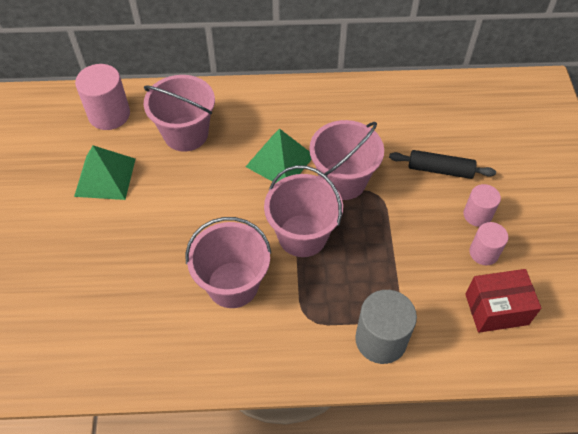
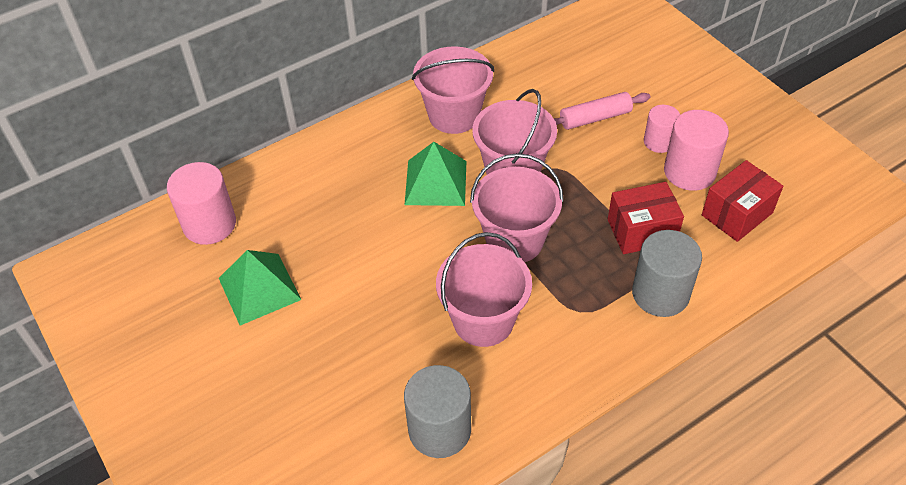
camera: 30 degrees left, 5 degrees down
(141, 348) = (439, 430): none -> grey cylinder
(186, 134) = (314, 203): pink bucket -> pink bucket (454, 115)
(405, 281) = (641, 231): none -> red box
(440, 170) = (595, 118): black rolling pin -> pink rolling pin
(484, 252) = (689, 171): pink cylinder -> pink cylinder, size x1.62

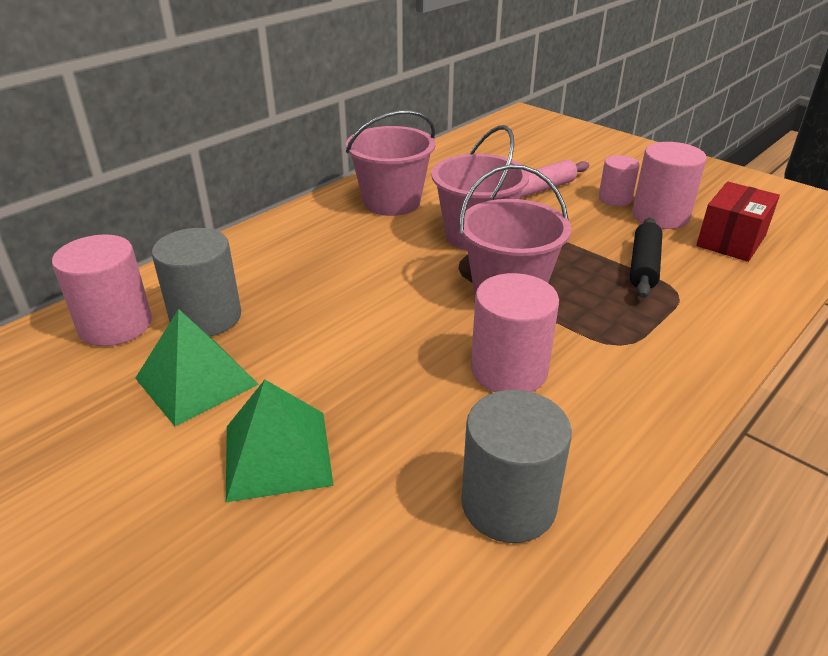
camera: 15 degrees left, 15 degrees down
(436, 182) = (394, 254): green pyramid -> green pyramid (277, 454)
(483, 320) = (509, 370): pink bucket -> pink cylinder
(641, 231) = (643, 266): red box -> black rolling pin
(660, 294) = (700, 315): grey cylinder -> grey cylinder (206, 317)

